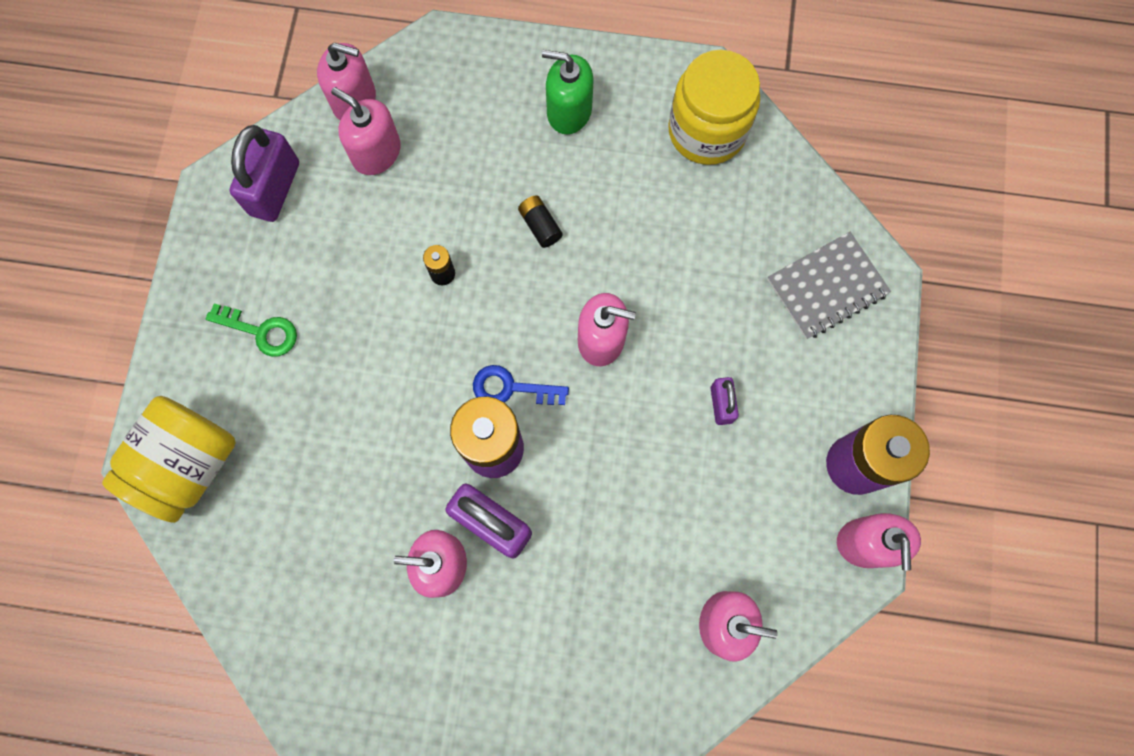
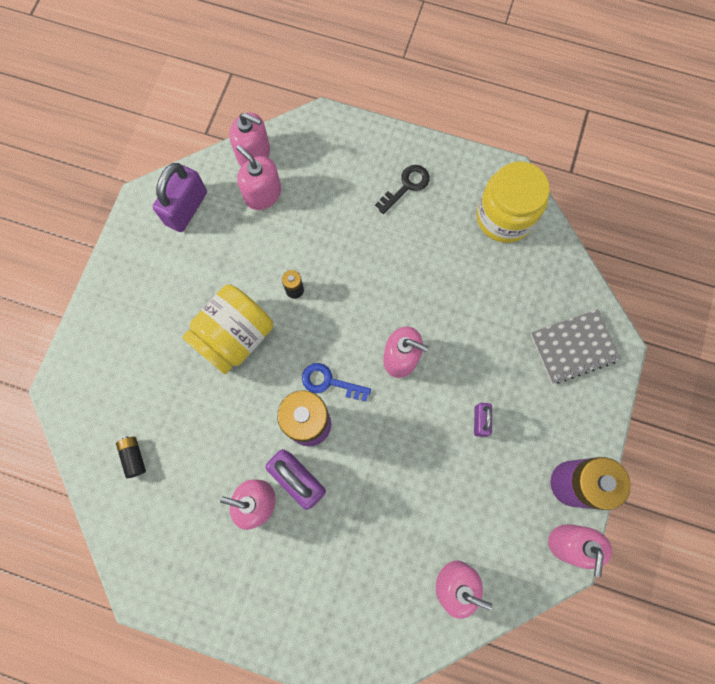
camera: 10 degrees right, 0 degrees up
(189, 464) = (90, 397): yellow jar -> yellow jar (234, 337)
(260, 331) = (158, 310): green key -> none
(540, 226) = (371, 266): black battery -> black battery (134, 457)
(569, 111) = (406, 186): green soap dispenser -> black key

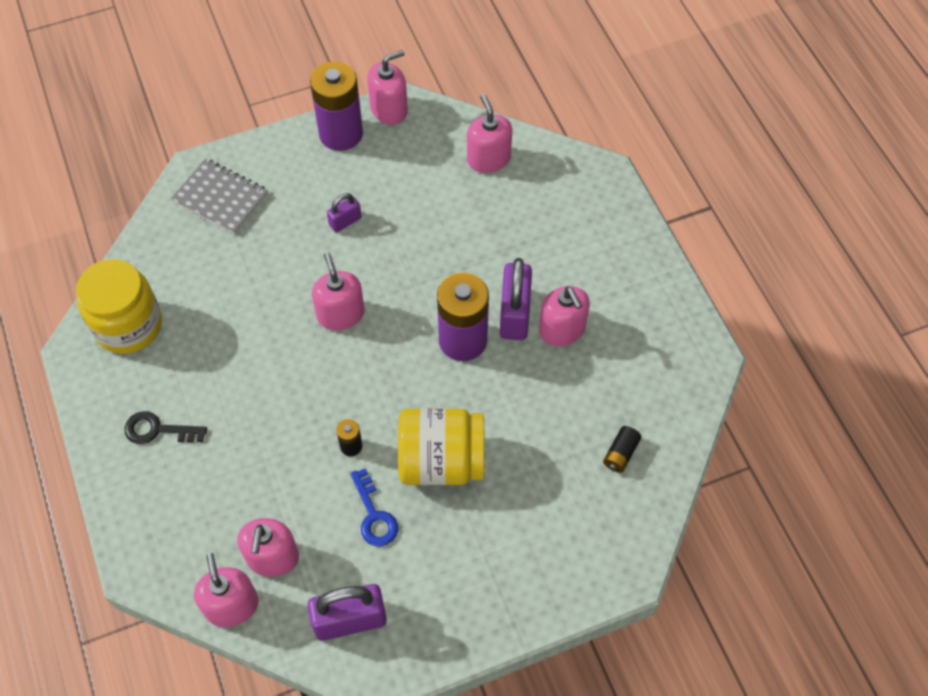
camera: 130 degrees left, 15 degrees down
(329, 382) = (412, 352): blue key -> blue key (374, 515)

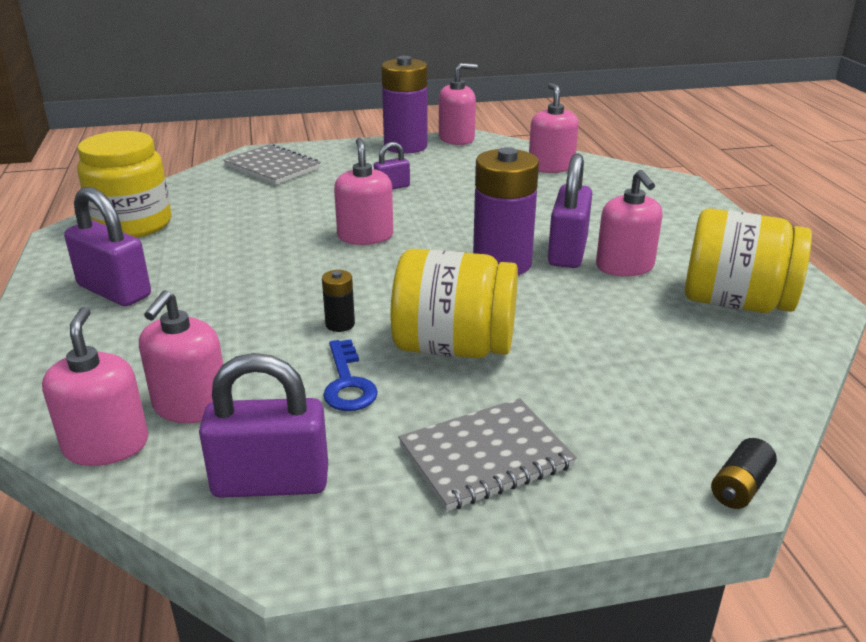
camera: 10 degrees right, 30 degrees down
(158, 430) = (114, 291): black key -> purple padlock
(479, 574) = (485, 456): none -> grey notebook
(620, 454) = (705, 365): black battery -> black battery (740, 487)
(646, 369) = (735, 302): none -> yellow jar

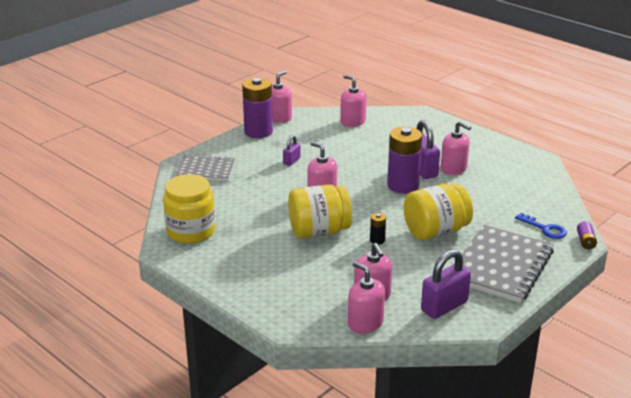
camera: 35 degrees left, 0 degrees up
(114, 291) = (249, 267): purple padlock -> none
(348, 383) = (417, 262): blue key -> blue key (545, 229)
(485, 456) = (501, 266): grey notebook -> grey notebook, size x1.64
(735, 302) = (513, 170): yellow jar -> yellow jar (319, 231)
(740, 487) = (585, 241): black battery -> purple battery

